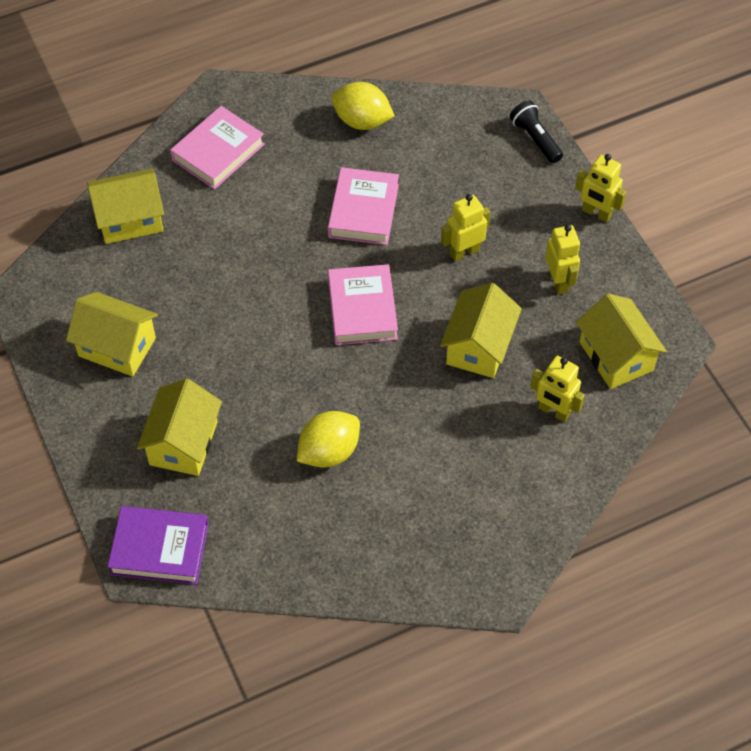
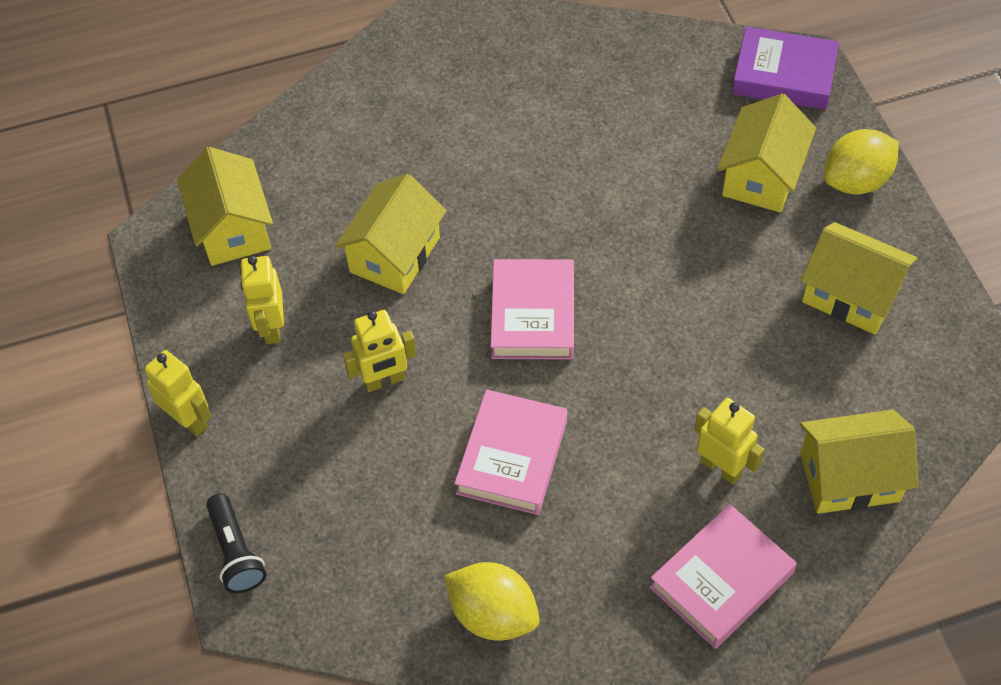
camera: 170 degrees left, 0 degrees up
(329, 452) = (593, 153): yellow lemon -> yellow lemon (856, 181)
(554, 411) = (326, 173): yellow robot -> yellow robot (721, 467)

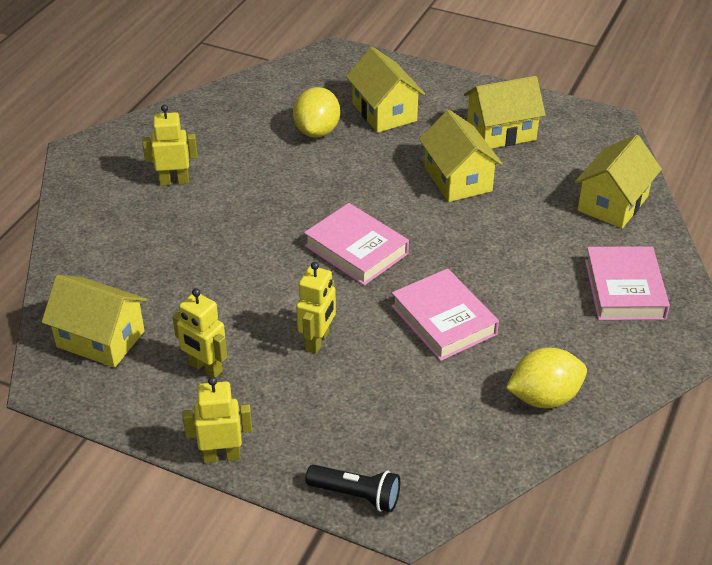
camera: 50 degrees left, 15 degrees down
(395, 254) = (231, 279): yellow house -> yellow house (458, 179)
(721, 467) = (552, 244): yellow robot -> yellow robot (174, 181)
(783, 75) = (331, 65): purple book -> none
(856, 181) = (433, 86): yellow lemon -> yellow lemon (317, 131)

